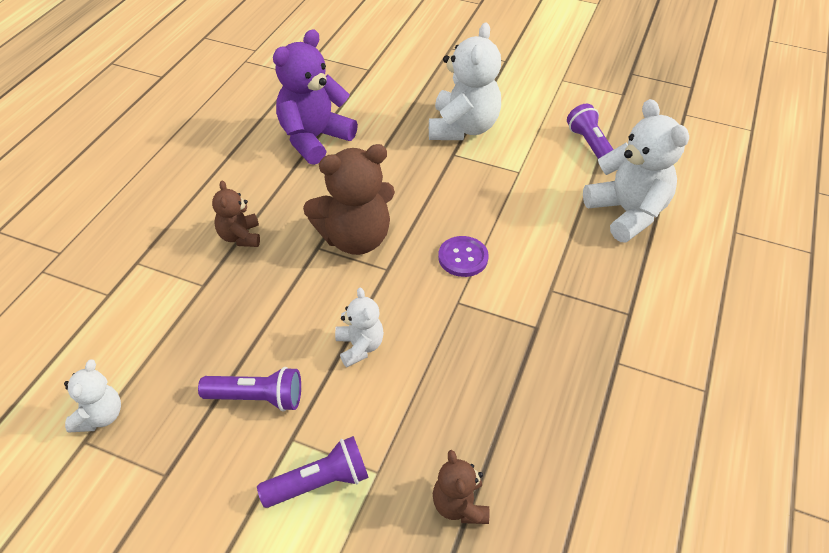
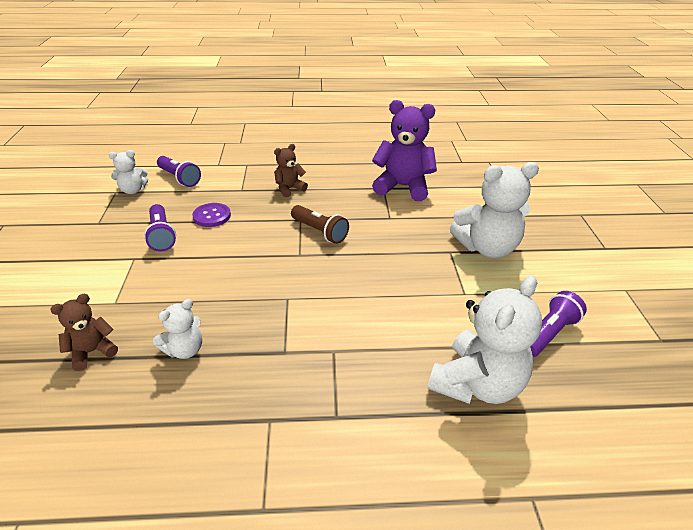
camera: 65 degrees right, 10 degrees down
(319, 483) = (101, 279): purple flashlight -> purple flashlight (179, 178)
(355, 238) = (320, 232): brown teddy bear -> brown flashlight
(359, 346) = (220, 263): white teddy bear -> white teddy bear (185, 350)
(463, 258) = (336, 288): purple button -> purple button (212, 216)

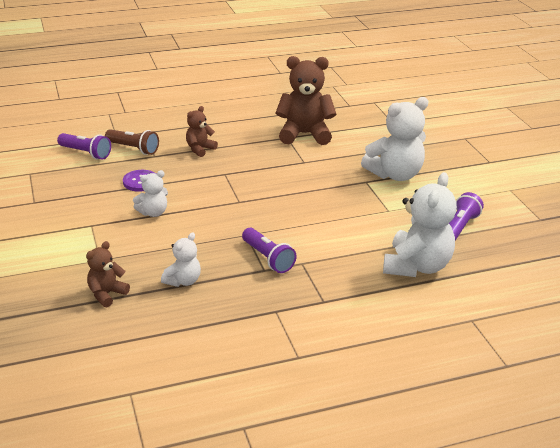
camera: 15 degrees left, 5 degrees down
(133, 190) = (47, 170): white teddy bear -> white teddy bear (153, 213)
(161, 235) = (104, 204): purple flashlight -> purple flashlight (268, 258)
(320, 232) = (247, 181): brown flashlight -> brown flashlight (133, 149)
(403, 187) = (304, 134): purple teddy bear -> brown teddy bear

